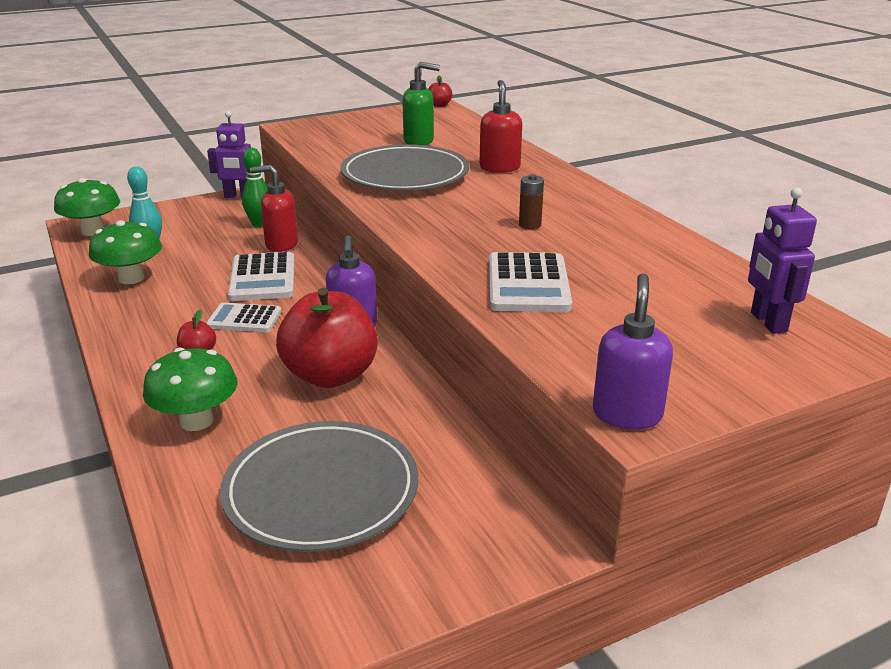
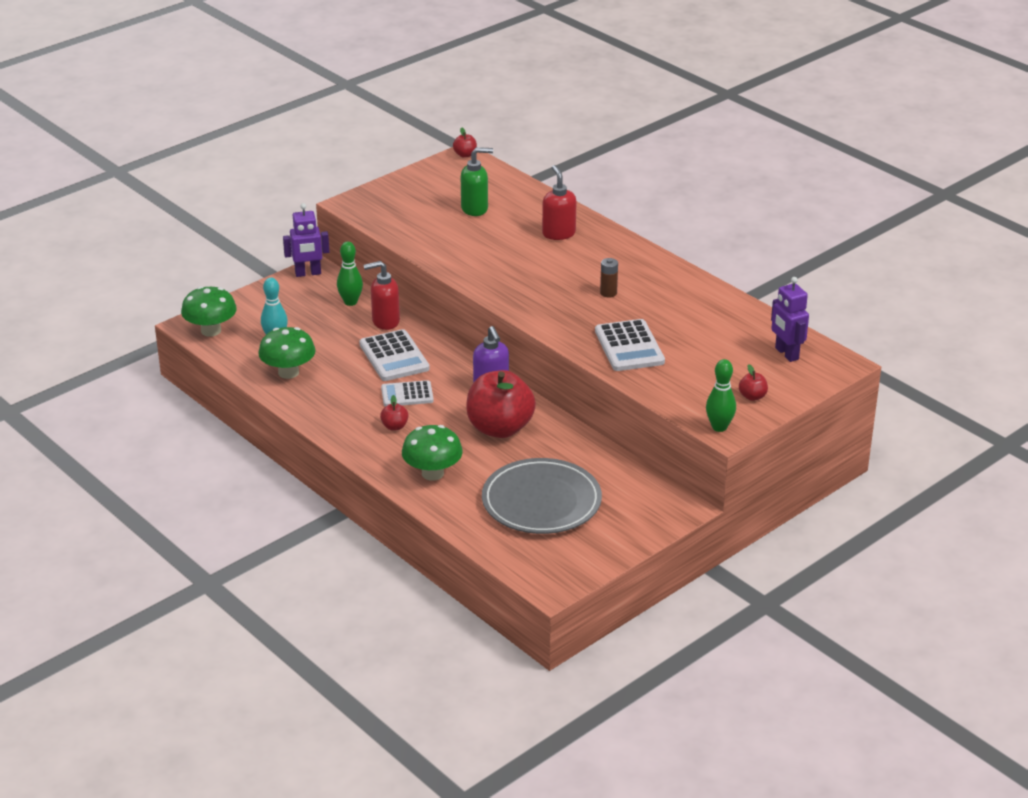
camera: 15 degrees left, 5 degrees up
(405, 175) = (487, 252): grey plate -> none
(627, 414) = (719, 427): purple soap dispenser -> green bowling pin
(698, 374) = (752, 396): none -> red apple

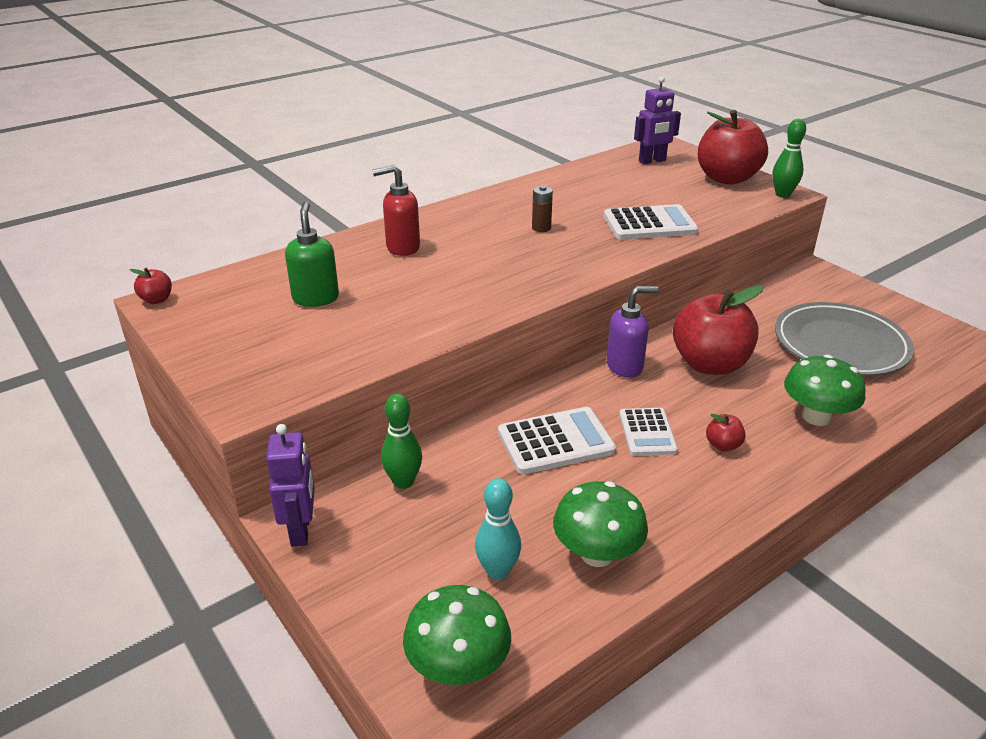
camera: 85 degrees left, 0 degrees up
(385, 321) = (464, 448): red soap dispenser -> none
(752, 396) = (727, 178): red apple -> red apple, size x2.46

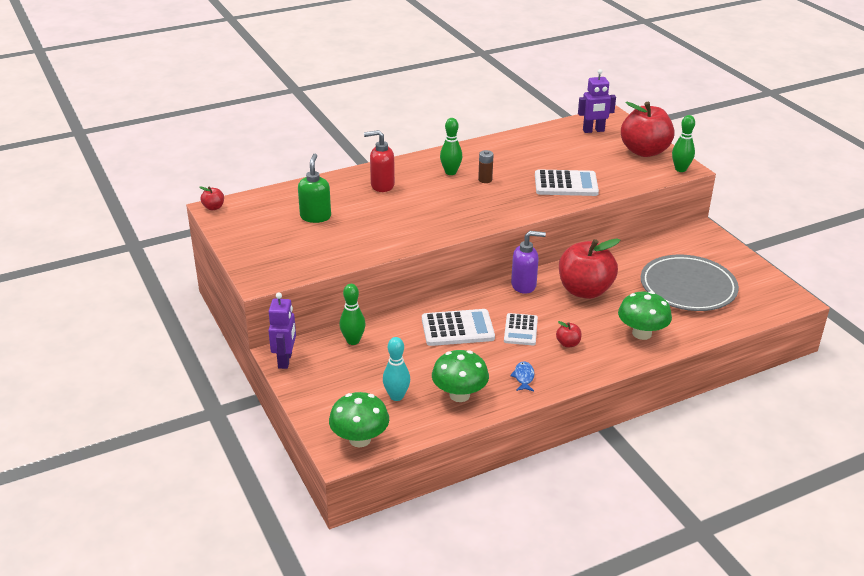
camera: 10 degrees right, 0 degrees up
(491, 223) = (450, 172): none -> green bowling pin
(683, 509) = (523, 377): none -> blue fish

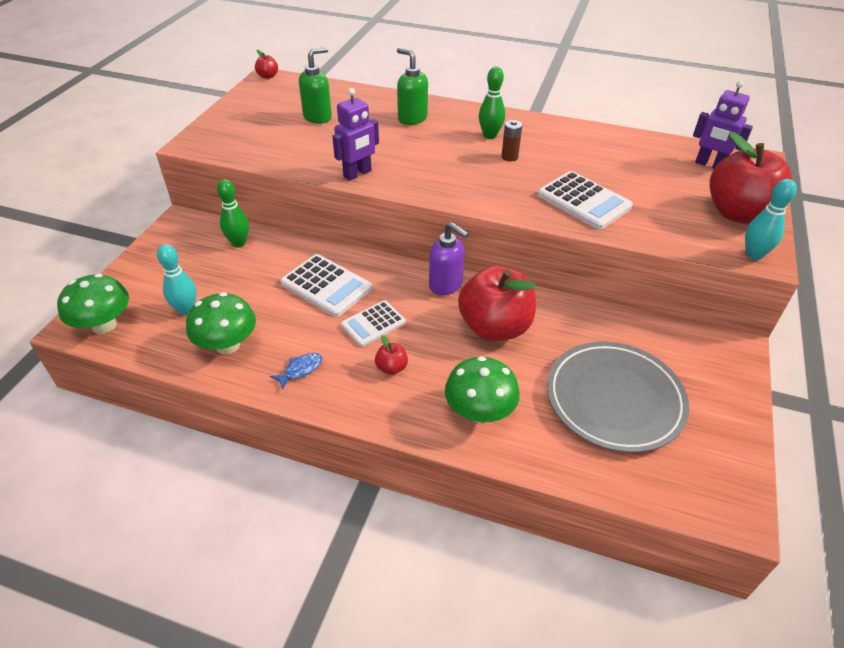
camera: 45 degrees right, 10 degrees up
(285, 360) = (174, 227): purple robot -> purple robot (357, 174)
(382, 185) = (412, 118): red soap dispenser -> green soap dispenser
(680, 169) = (753, 255): green bowling pin -> turquoise bowling pin

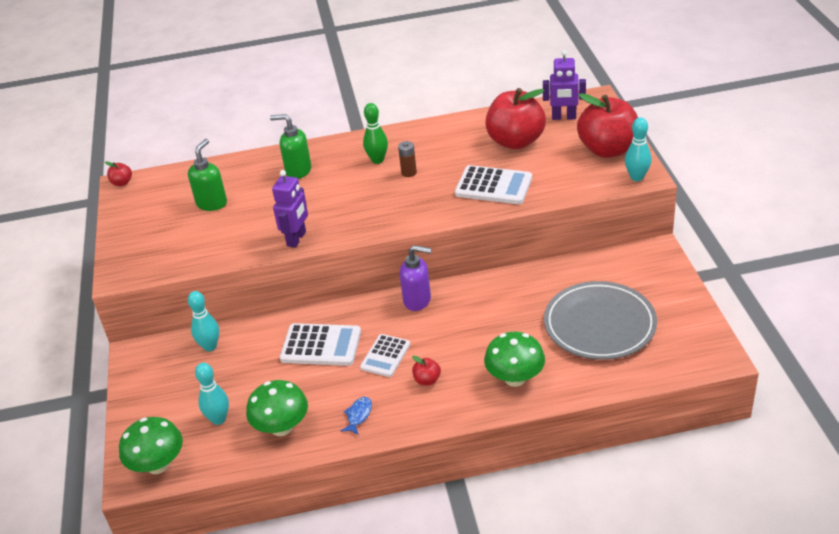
camera: 25 degrees left, 5 degrees down
(239, 243) = (210, 346): green bowling pin -> turquoise bowling pin
(495, 327) = (480, 315): red apple -> red apple (515, 141)

